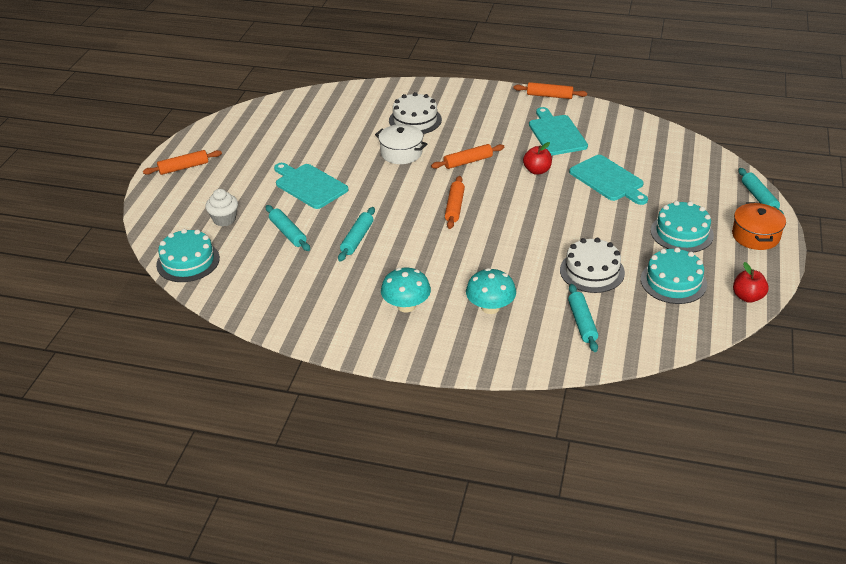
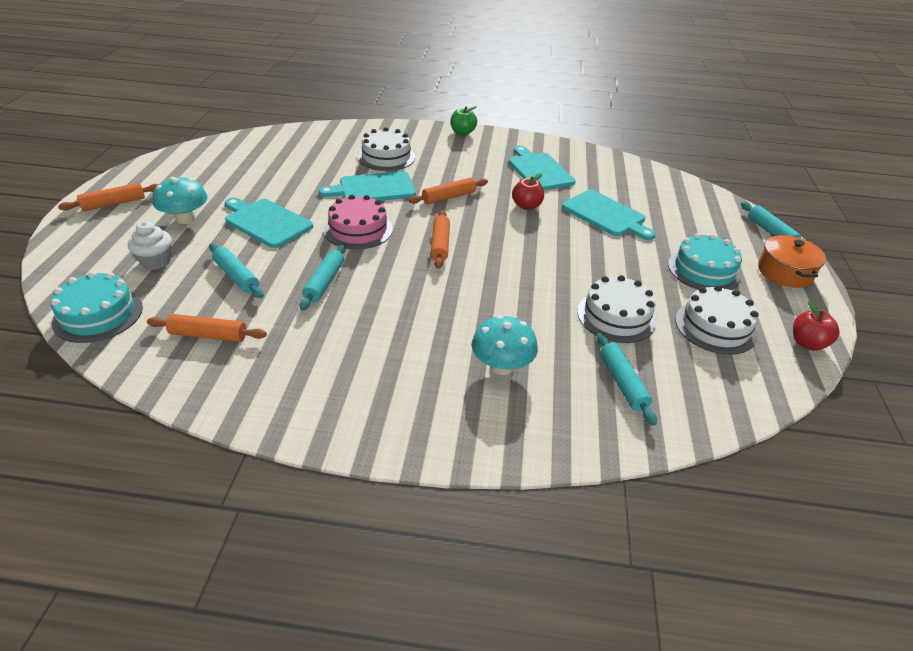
camera: 10 degrees left, 0 degrees up
(386, 193) = (358, 230): none -> pink cake
(401, 153) = (373, 188): white pot -> turquoise cutting board
(406, 306) = (392, 367): turquoise mushroom -> turquoise mushroom (185, 218)
(490, 92) = (462, 132): none -> green apple
(549, 96) = (524, 136): orange rolling pin -> orange rolling pin (208, 335)
(673, 282) = (715, 327): turquoise cake -> white cake

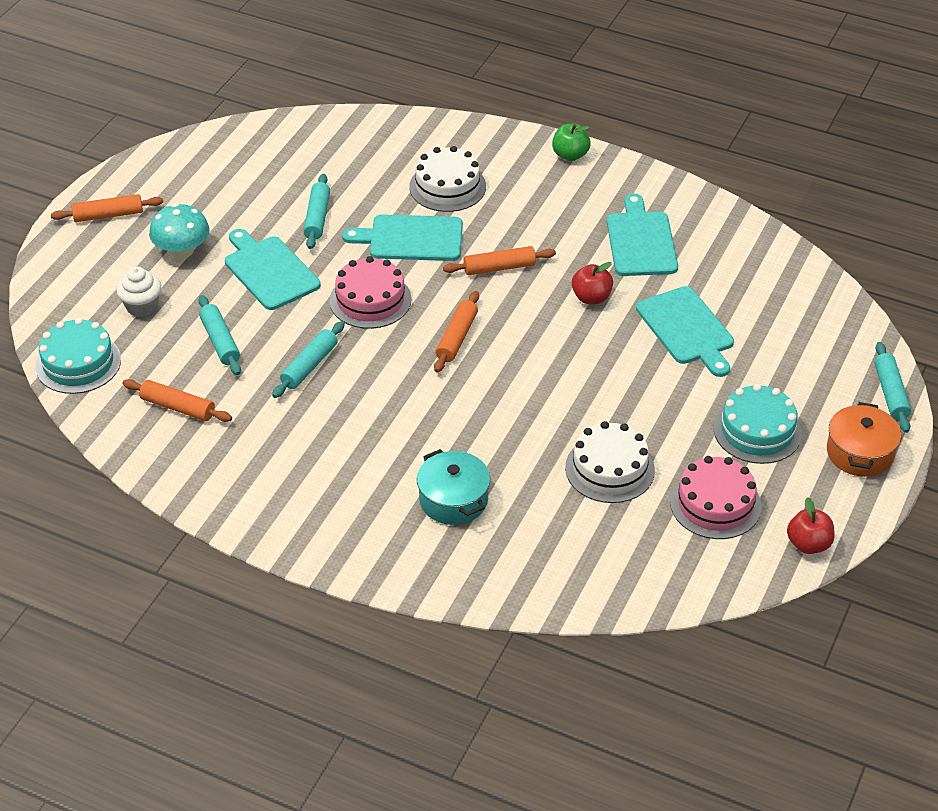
camera: 20 degrees right, 5 degrees up
(502, 366) = (453, 500): turquoise mushroom -> turquoise pot
(622, 383) = (567, 543): turquoise rolling pin -> turquoise rolling pin (317, 217)
(715, 327) = (715, 504): white cake -> pink cake

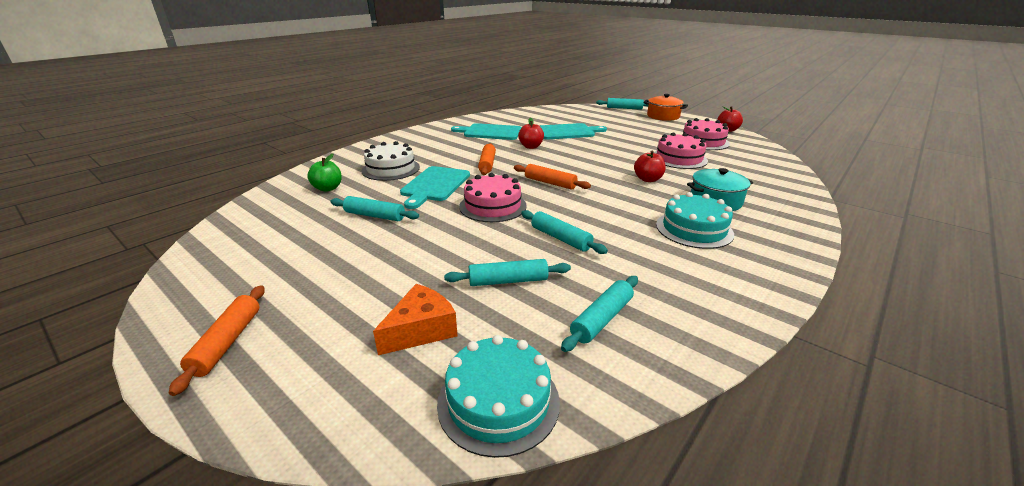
camera: 75 degrees left, 15 degrees down
(142, 306) = (421, 330): white cupcake -> orange cheese
(178, 407) = (602, 319): orange rolling pin -> turquoise rolling pin
(182, 251) = (350, 291): turquoise mushroom -> none
(269, 271) = (424, 244): turquoise cutting board -> none
(506, 433) = (648, 179): none -> red apple
(570, 155) = (399, 137): green apple -> green apple (328, 188)
(609, 469) = (679, 158): white cake -> pink cake
(757, 431) = (648, 129): turquoise cake -> turquoise cake (694, 229)

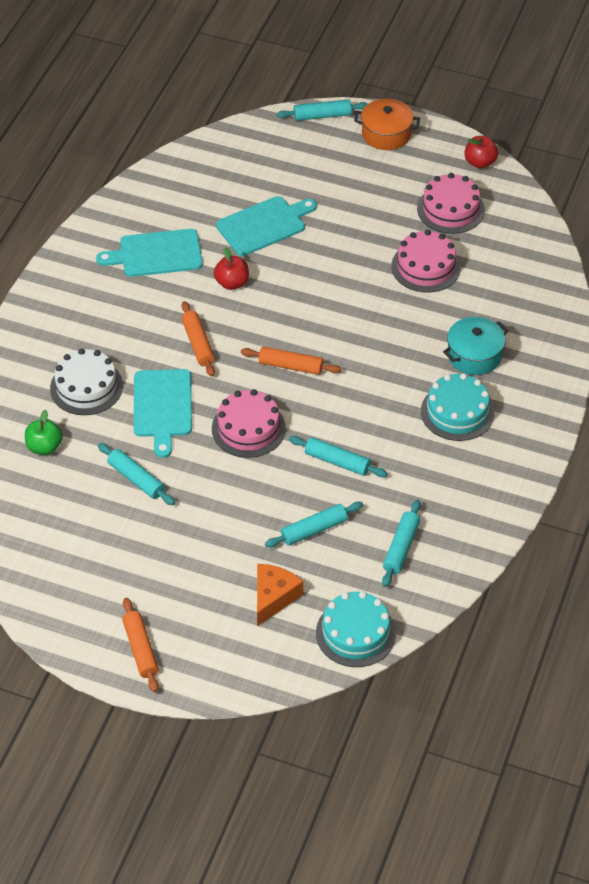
camera: 20 degrees left, 20 degrees up
(374, 216) = (136, 479): turquoise rolling pin -> turquoise rolling pin turned 45 degrees clockwise
(648, 179) = (397, 328): red apple -> none

